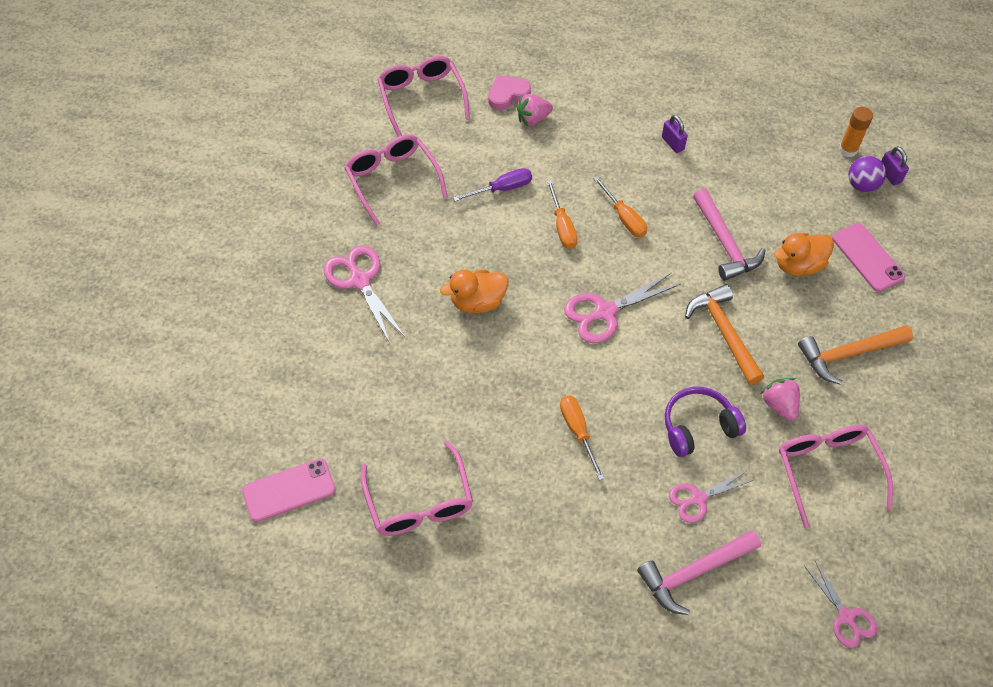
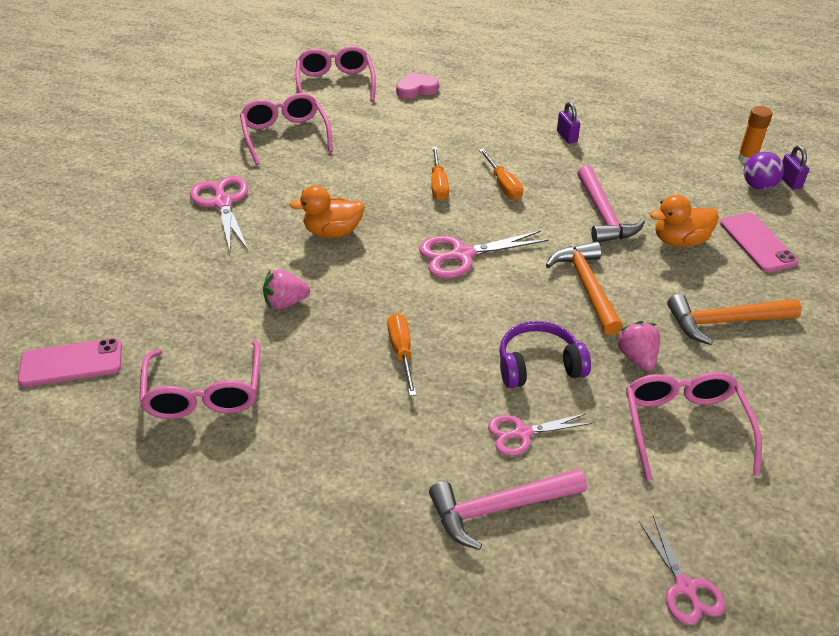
camera: 10 degrees right, 15 degrees down
(502, 189) = (388, 152): purple screwdriver -> none
(533, 119) = (435, 107): pink strawberry -> pink strawberry (285, 303)

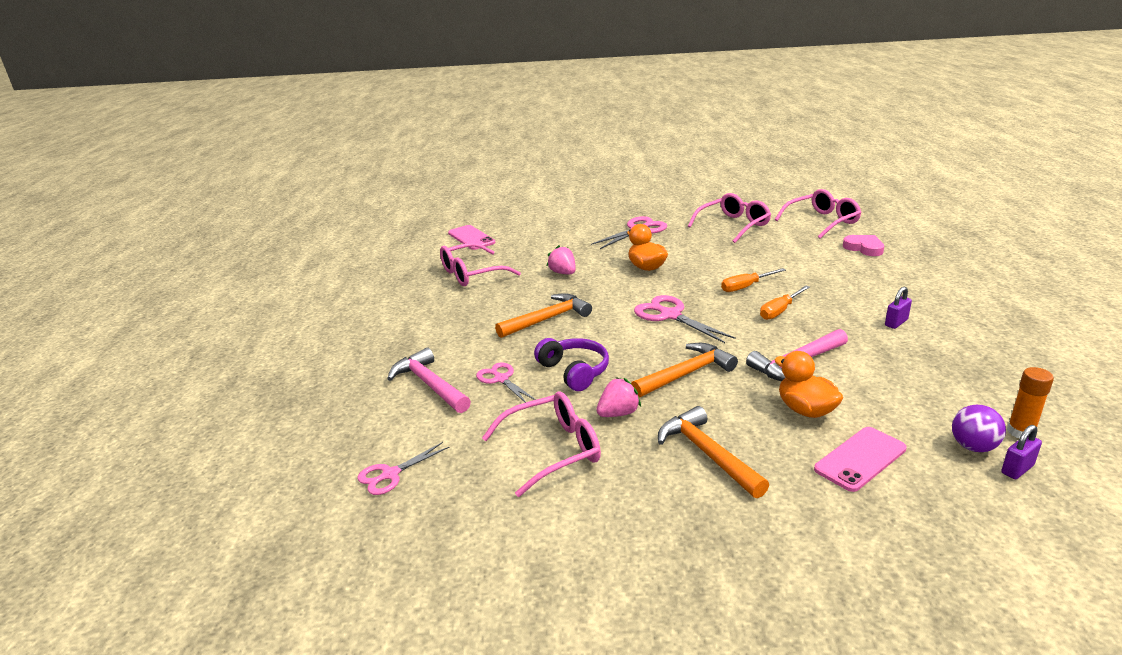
camera: 70 degrees right, 15 degrees down
(401, 352) = (548, 319): orange screwdriver -> orange hammer

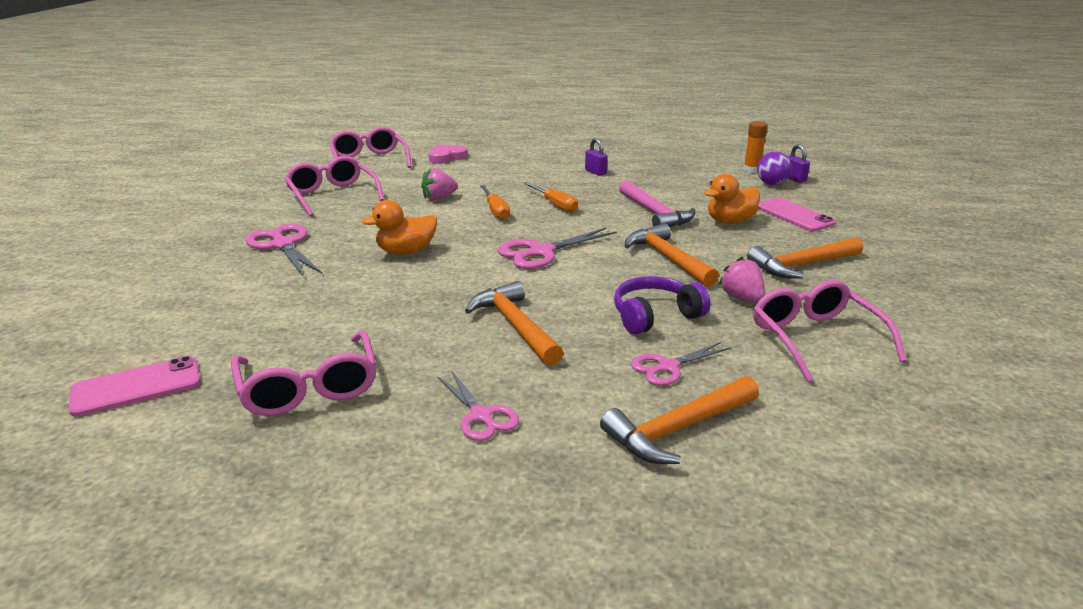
camera: 85 degrees left, 0 degrees up
(391, 474) = (899, 458): pink scissors -> pink scissors (481, 415)
(429, 384) = (677, 429): pink hammer -> orange hammer
(563, 273) = (376, 306): pink strawberry -> pink strawberry (439, 198)

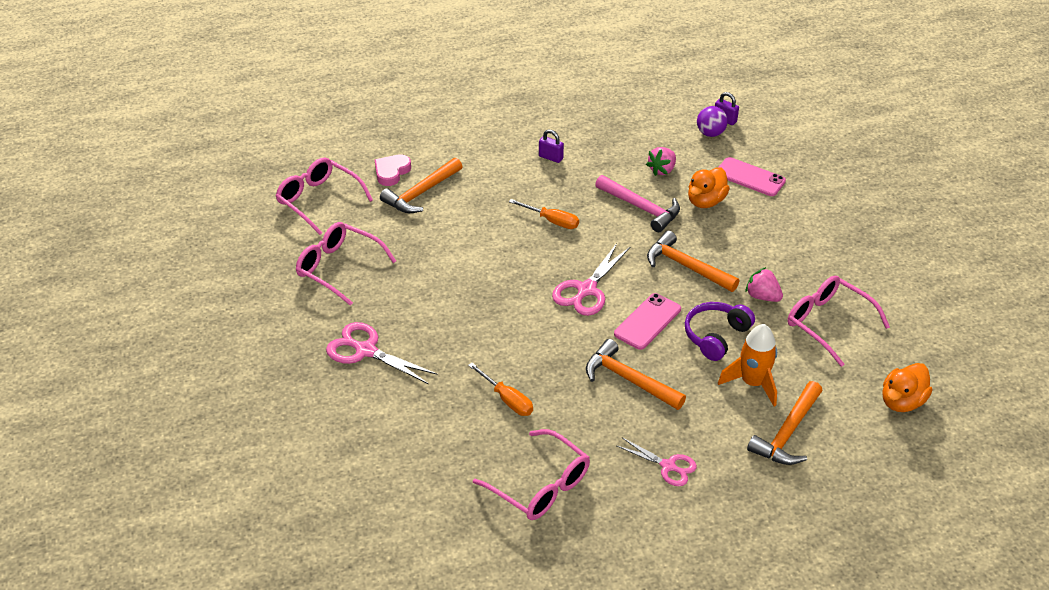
camera: 25 degrees left, 15 degrees up
(136, 386) = (422, 529): pink phone -> pink phone (647, 321)
(406, 251) = (479, 325): orange duck -> orange duck (901, 401)
(439, 198) = (441, 241): pink strawberry -> pink strawberry (662, 170)
(495, 211) = (507, 245): orange screwdriver -> orange screwdriver (507, 399)
(668, 367) = (752, 383): pink scissors -> orange rocket
(751, 170) = (683, 115): orange glue stick -> none
(801, 265) = (784, 244): orange hammer -> orange hammer (421, 193)

